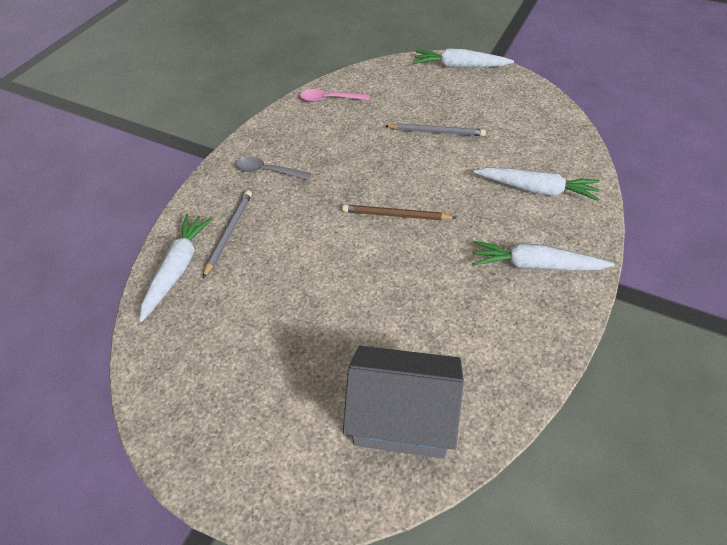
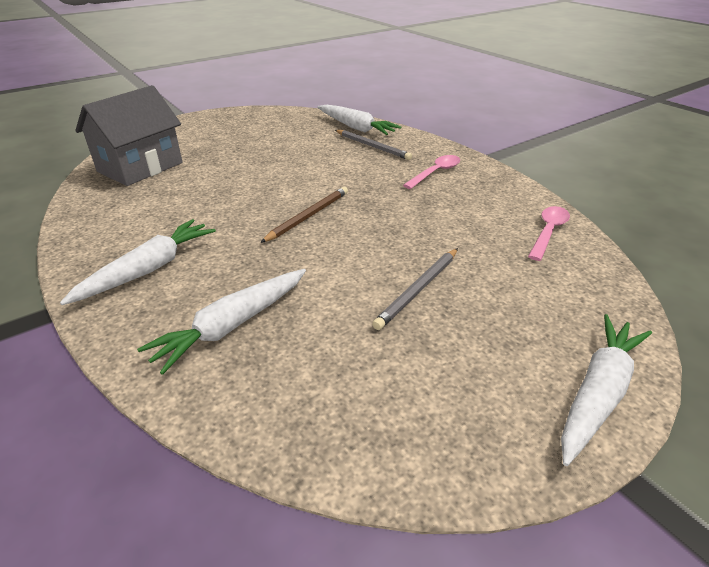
camera: 115 degrees right, 15 degrees down
(268, 171) = (435, 172): grey spoon -> pink spoon

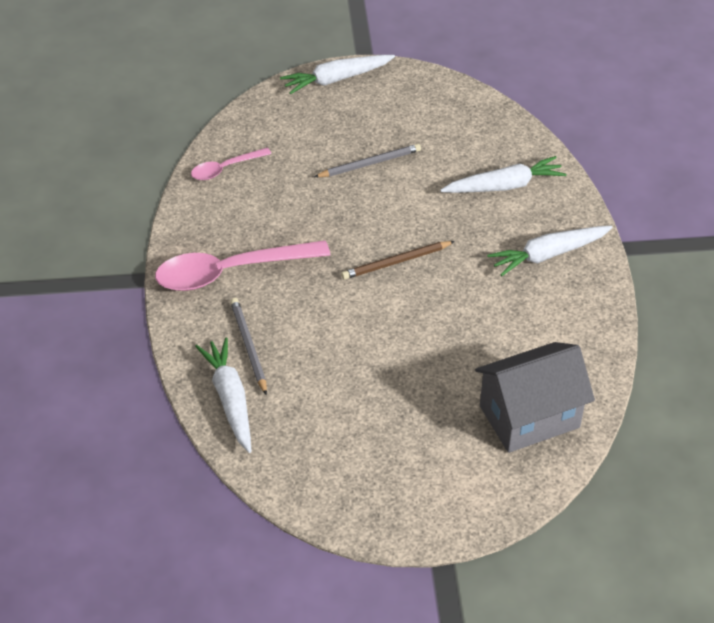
camera: 150 degrees left, 10 degrees up
(435, 172) = (230, 272): pink spoon -> pink spoon, size x1.92

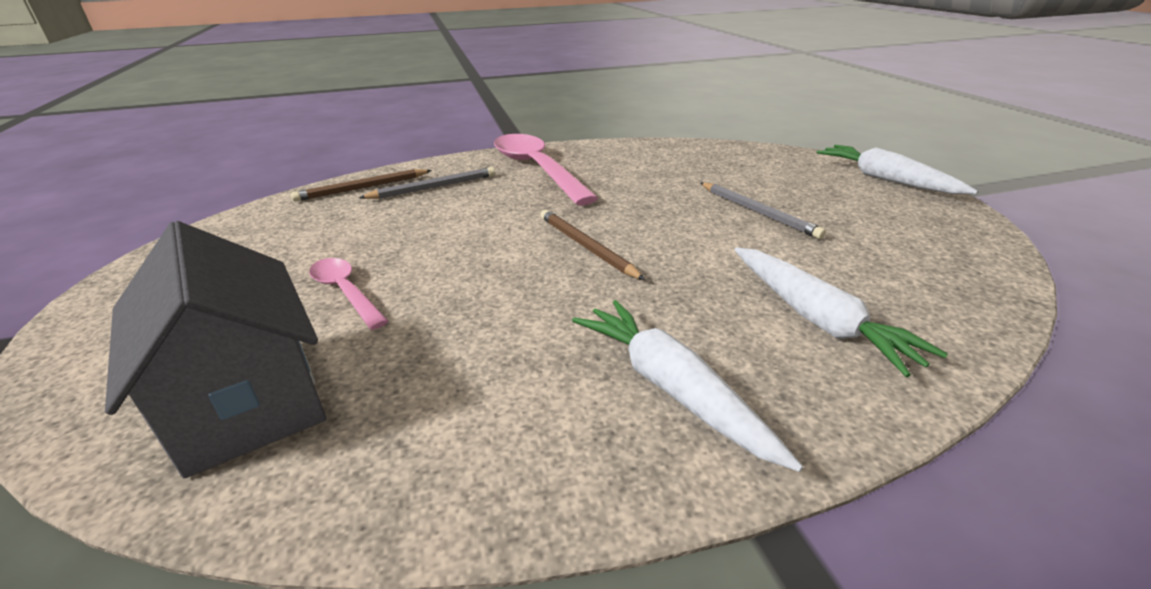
camera: 80 degrees right, 15 degrees down
(225, 169) = (680, 151): pink spoon -> pink spoon (345, 292)
(230, 399) = (362, 188): white carrot -> brown pencil

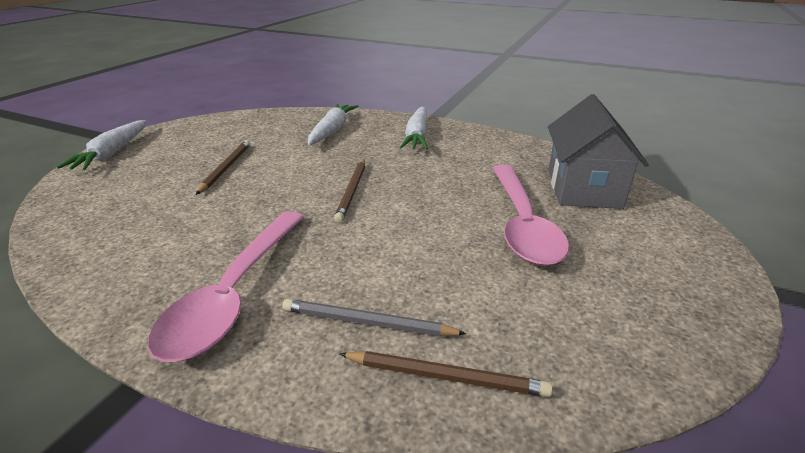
camera: 140 degrees left, 0 degrees up
(345, 292) = (522, 224): pink spoon -> pink spoon, size x1.92
(758, 212) = (226, 168): grey pencil -> brown pencil

